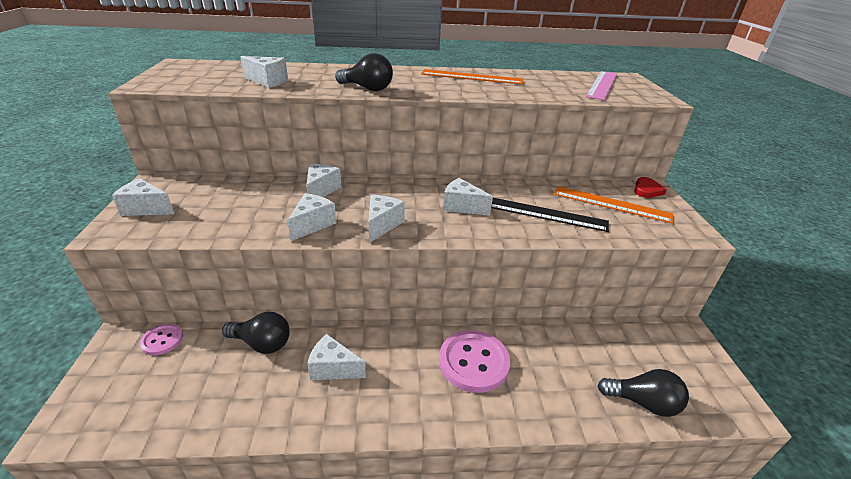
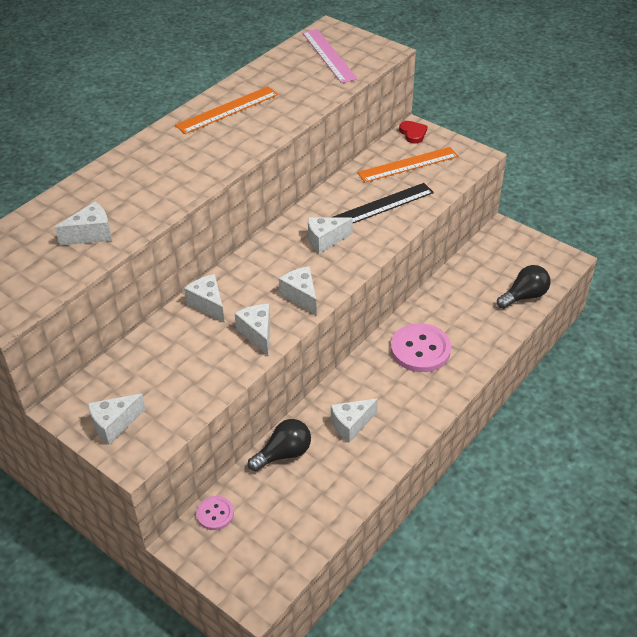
camera: 45 degrees left, 10 degrees up
(367, 88) = (185, 184): black light bulb -> none

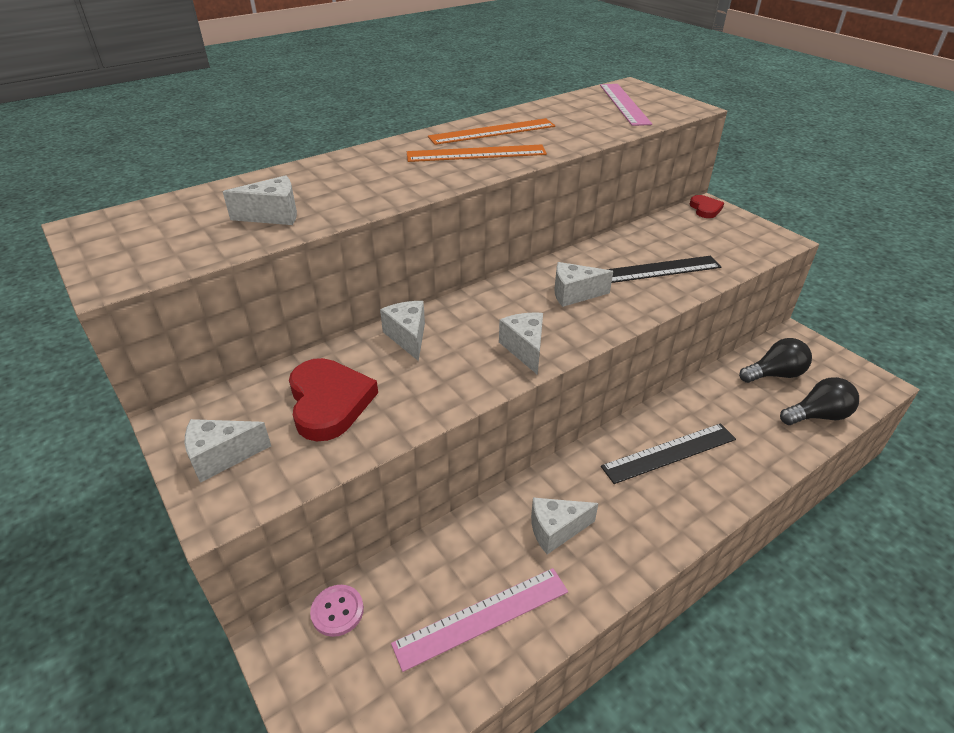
camera: 15 degrees right, 5 degrees down
(171, 369) = (329, 402): none -> red heart
(257, 333) = (454, 382): white cheese -> none
(284, 454) = (456, 548): black light bulb -> black light bulb (774, 374)
(316, 493) = (482, 617): none -> pink ruler
(408, 164) = (694, 236): orange ruler -> orange ruler (476, 153)
(420, 349) = (669, 453): pink button -> black ruler

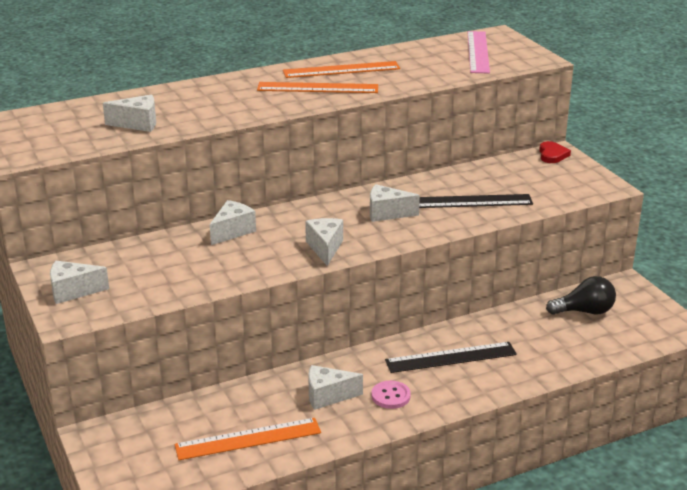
camera: 10 degrees right, 10 degrees down
(329, 402) = (158, 267): red heart -> none
(337, 611) = (139, 423): pink button -> pink button (390, 396)
(408, 337) = (232, 231): white cheese -> white cheese turned 45 degrees clockwise
(482, 617) = (248, 439): pink ruler -> orange ruler
(817, 416) = (605, 346): black light bulb -> none

